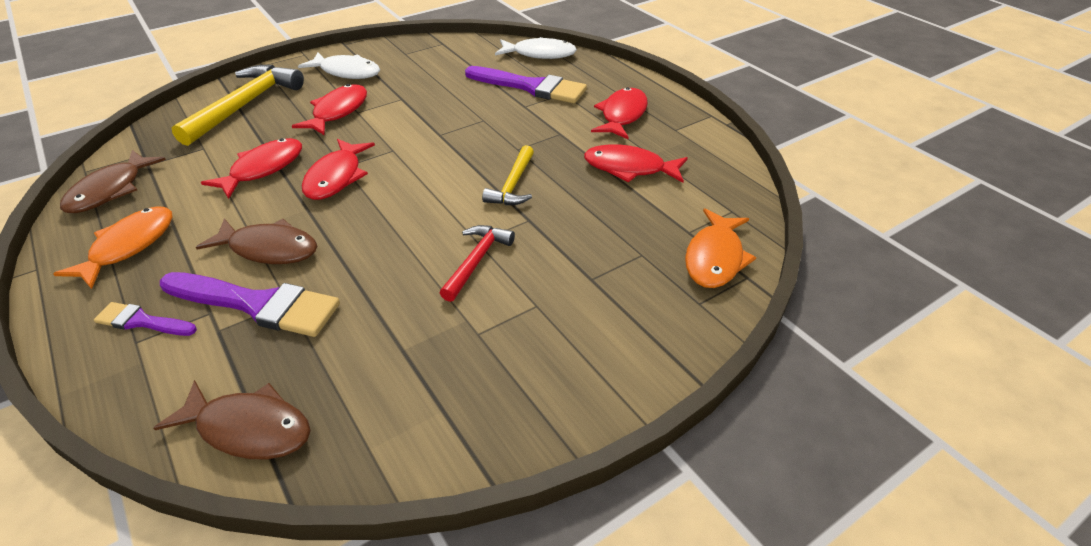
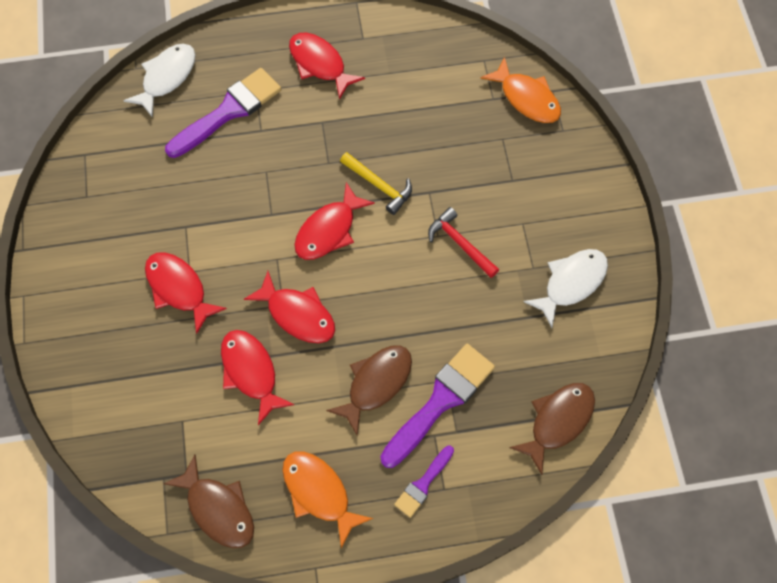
camera: 65 degrees left, 25 degrees up
(245, 105) = (114, 372): yellow hammer -> none
(347, 72) = (96, 262): white fish -> white fish (571, 283)
(629, 168) = (399, 97): red fish -> red fish (329, 230)

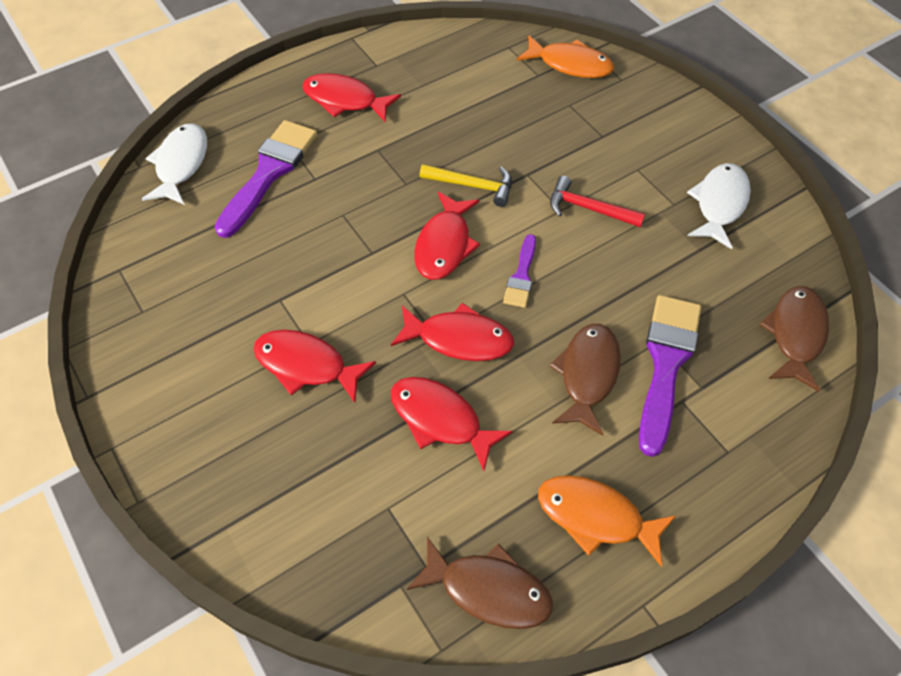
camera: 25 degrees left, 10 degrees down
(423, 484) = (703, 456): purple brush -> purple brush (521, 276)

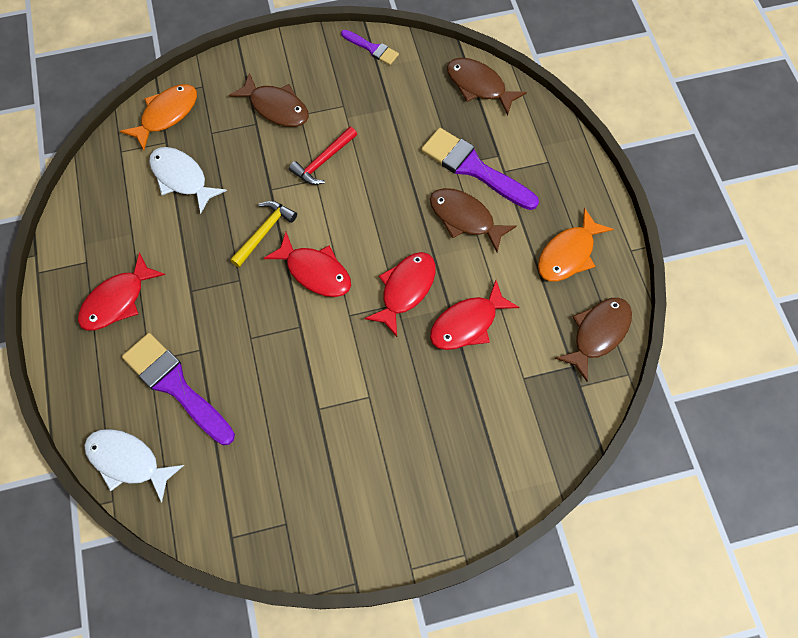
camera: 70 degrees left, 10 degrees up
(306, 365) = (389, 403): red fish -> none
(521, 276) = (366, 229): purple brush -> purple brush (372, 48)
(633, 146) = (276, 107): none -> brown fish
(719, 204) = (356, 78): white fish -> white fish (182, 178)

